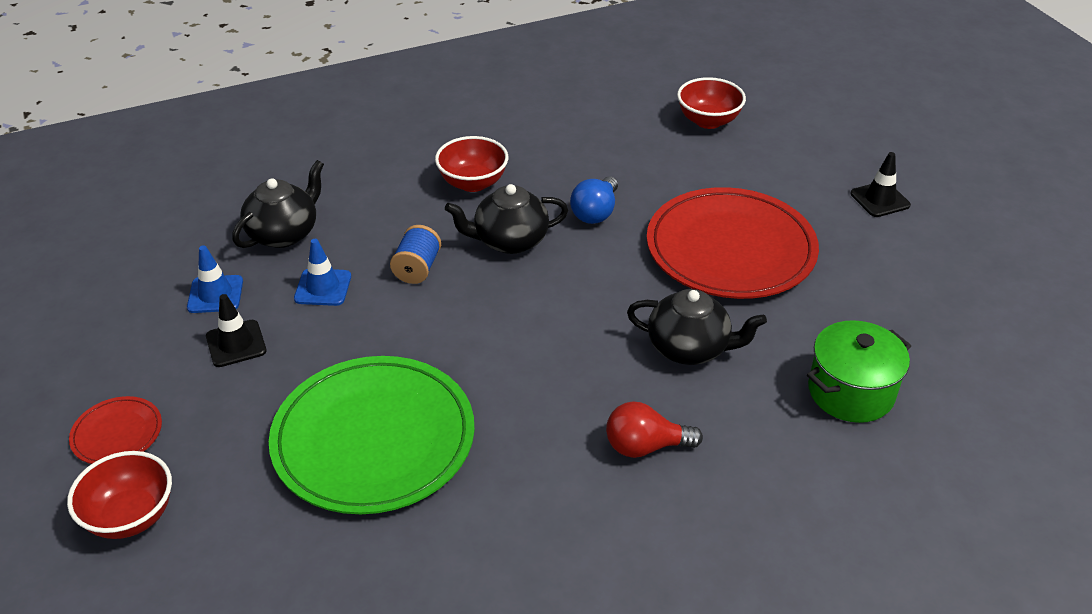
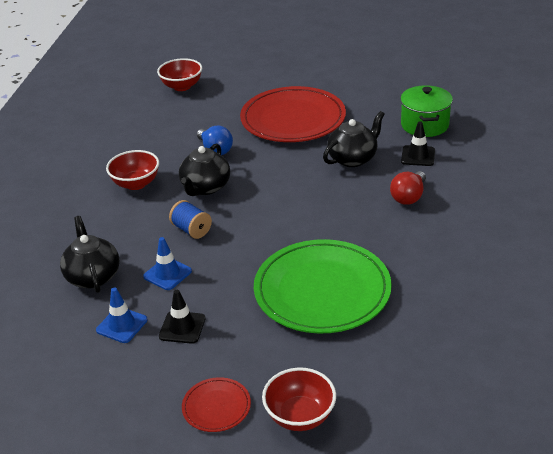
camera: 55 degrees left, 5 degrees down
(880, 199) = (304, 64): black traffic cone -> black traffic cone (418, 156)

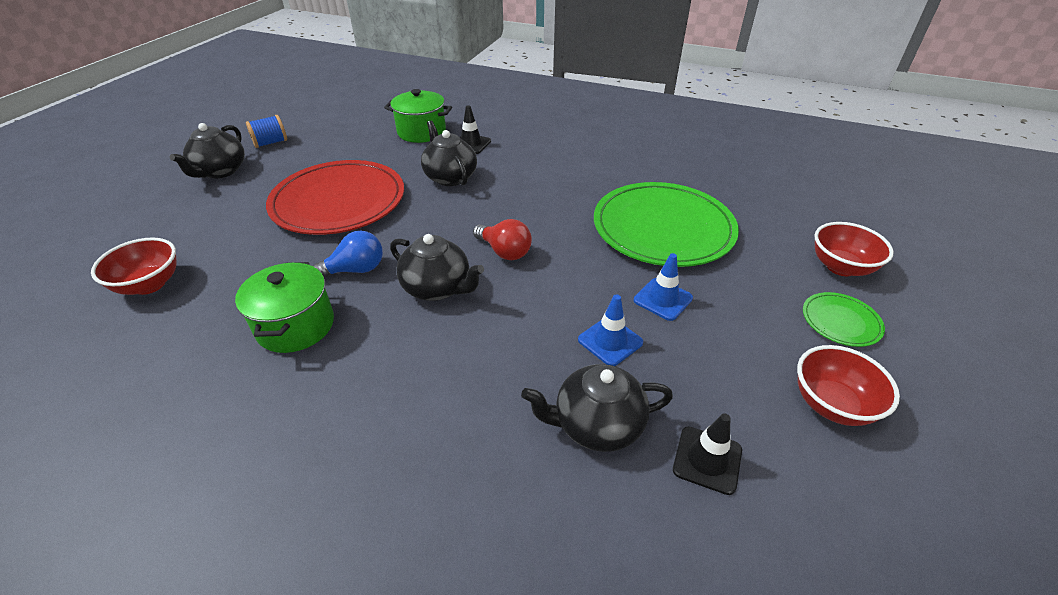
camera: 80 degrees left, 5 degrees up
(122, 325) = (708, 396): blue traffic cone -> blue traffic cone (663, 299)
(136, 184) = (383, 358): red bowl -> red bowl (831, 404)
(157, 145) = (296, 326): none -> green pot
(182, 327) = (714, 336): black traffic cone -> black traffic cone (707, 460)
(191, 230) = (525, 310): blue spool -> blue spool (270, 143)
(216, 407) = (840, 321): red plate -> green plate
(311, 61) = (220, 171): none -> black teapot
(408, 197) = (534, 160): red light bulb -> red light bulb (504, 251)

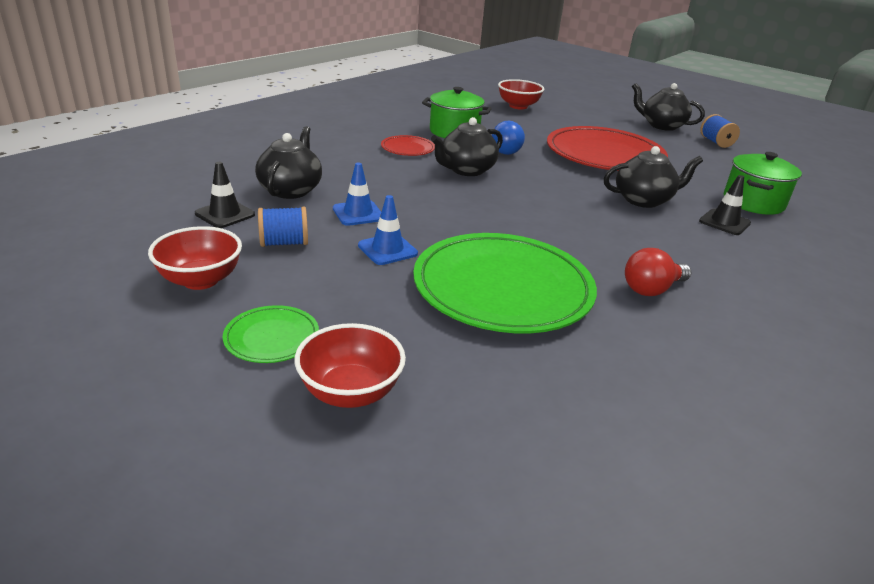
camera: 105 degrees right, 10 degrees down
(387, 355) = (408, 148): none -> red plate
(504, 251) = (501, 200): red light bulb -> red light bulb (651, 289)
(716, 374) = (284, 243): none -> blue spool

